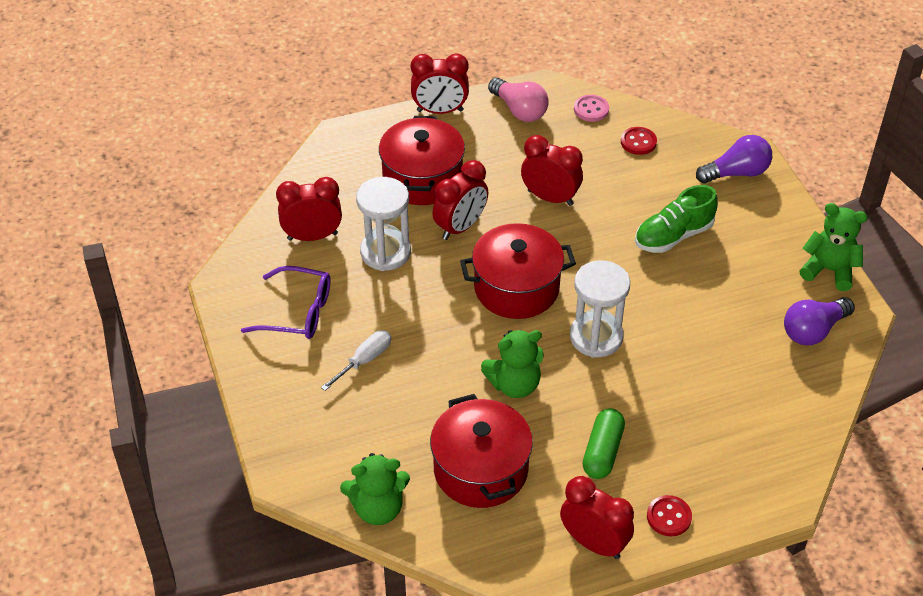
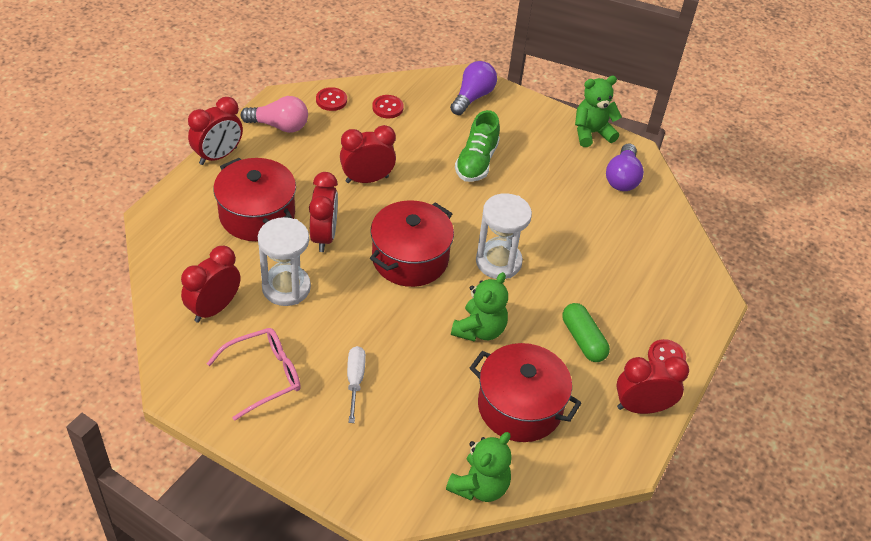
camera: 45 degrees left, 0 degrees up
(299, 312) = (265, 375): purple glasses -> pink glasses
(591, 109) = (331, 100): pink button -> red button

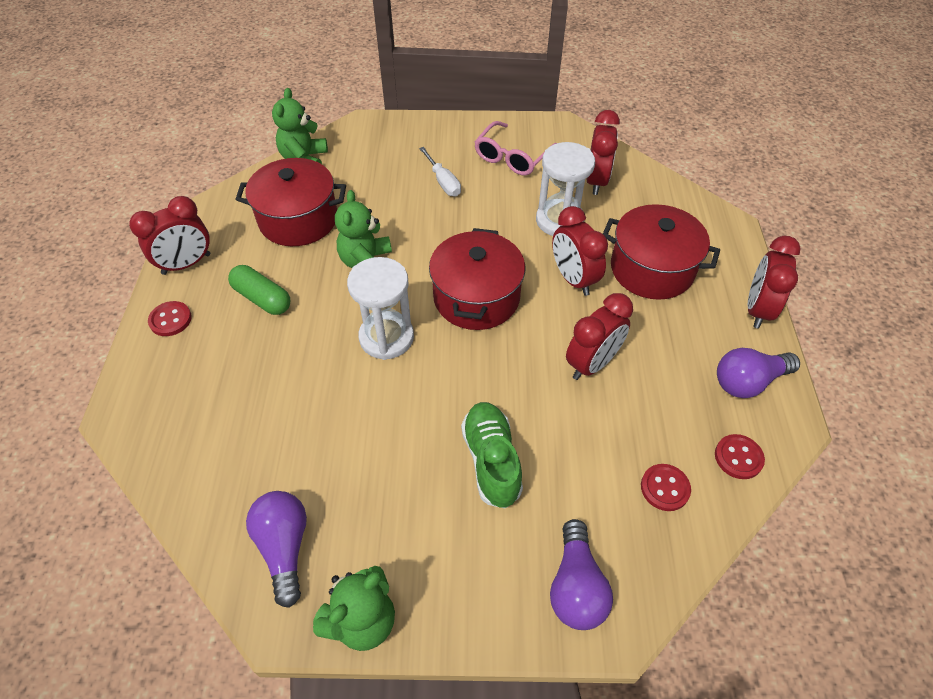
camera: 155 degrees right, 5 degrees up
(279, 126) = (748, 382): pink light bulb -> purple light bulb

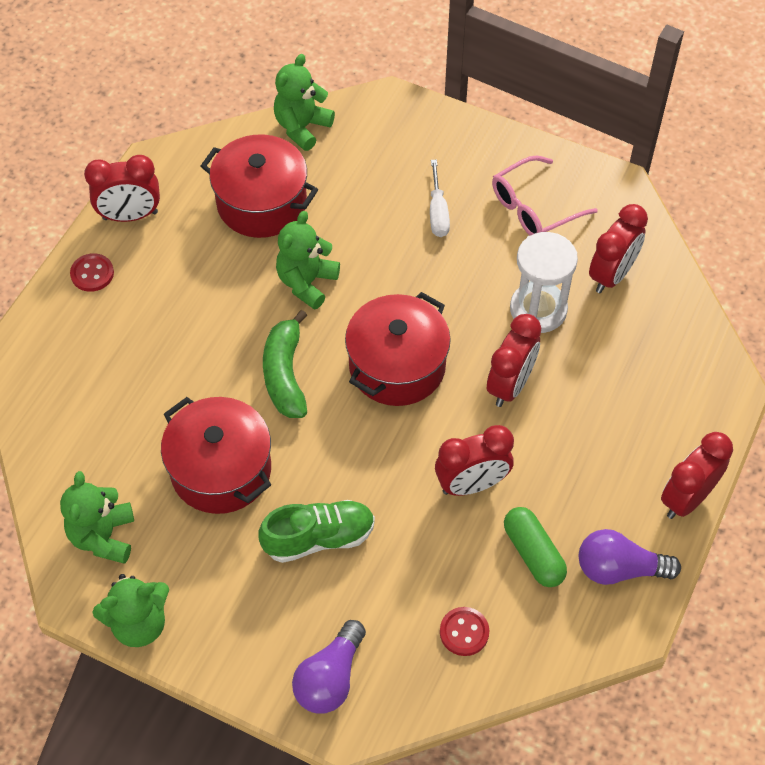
camera: 25 degrees right, 5 degrees up
(262, 298) = (186, 283): green capsule -> green capsule (533, 553)
(284, 547) = (103, 536): purple light bulb -> green teddy bear
(386, 337) = (285, 374): white hourglass -> green banana
(491, 461) = (319, 538): green shoe -> green shoe turned 60 degrees clockwise
(573, 279) = (510, 385): red clock -> red clock turned 150 degrees counterclockwise
(652, 269) = (603, 407): red pot -> red pot (221, 470)
(738, 457) = (555, 636): red button -> none

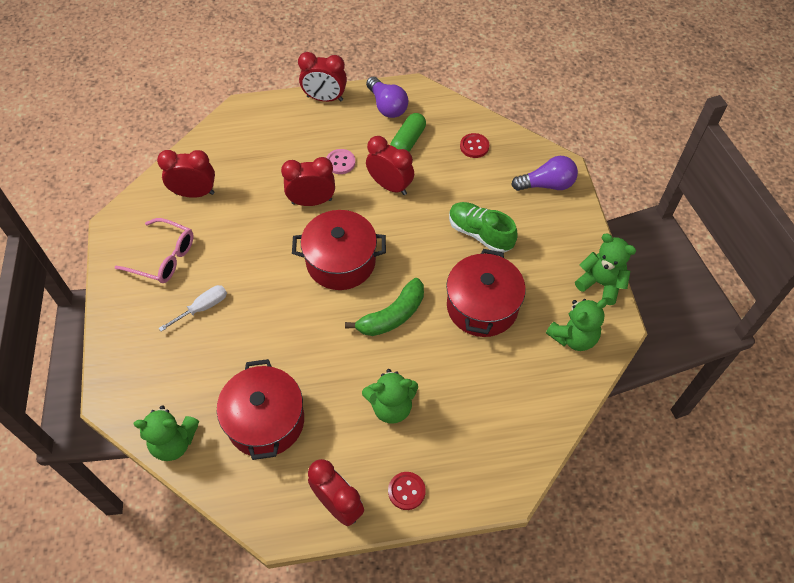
camera: 125 degrees left, 0 degrees up
(307, 282) = (314, 348): green teddy bear -> green teddy bear (391, 406)
(538, 309) = (247, 215): white hourglass -> none
(552, 451) = (340, 162): none -> pink button

